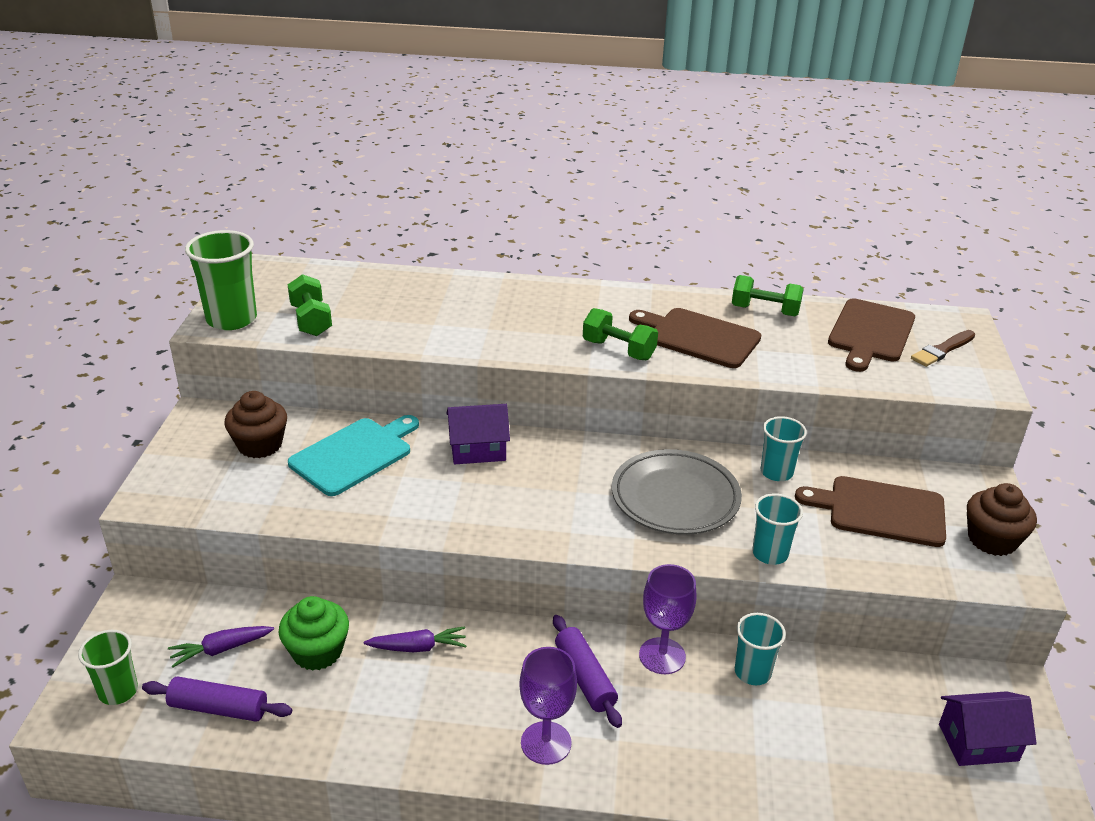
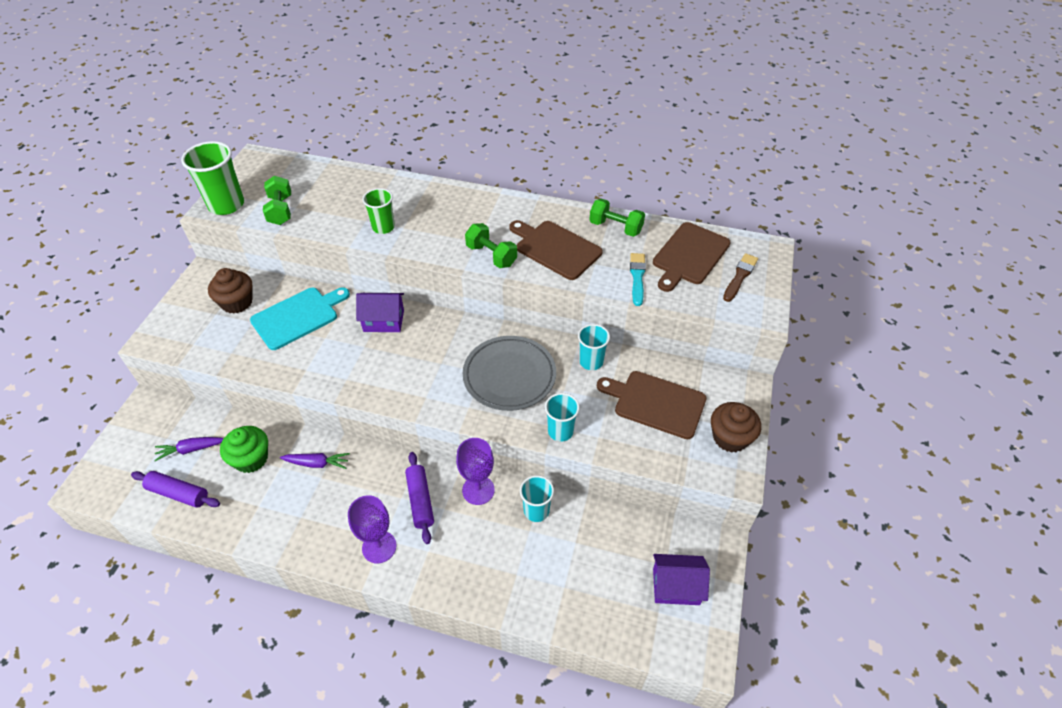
camera: 10 degrees right, 15 degrees up
(118, 691) = (120, 473): green cup -> green cup (383, 227)
(816, 359) = (637, 277): none -> turquoise brush
(942, 350) = (740, 276): brown brush -> brown brush turned 150 degrees clockwise

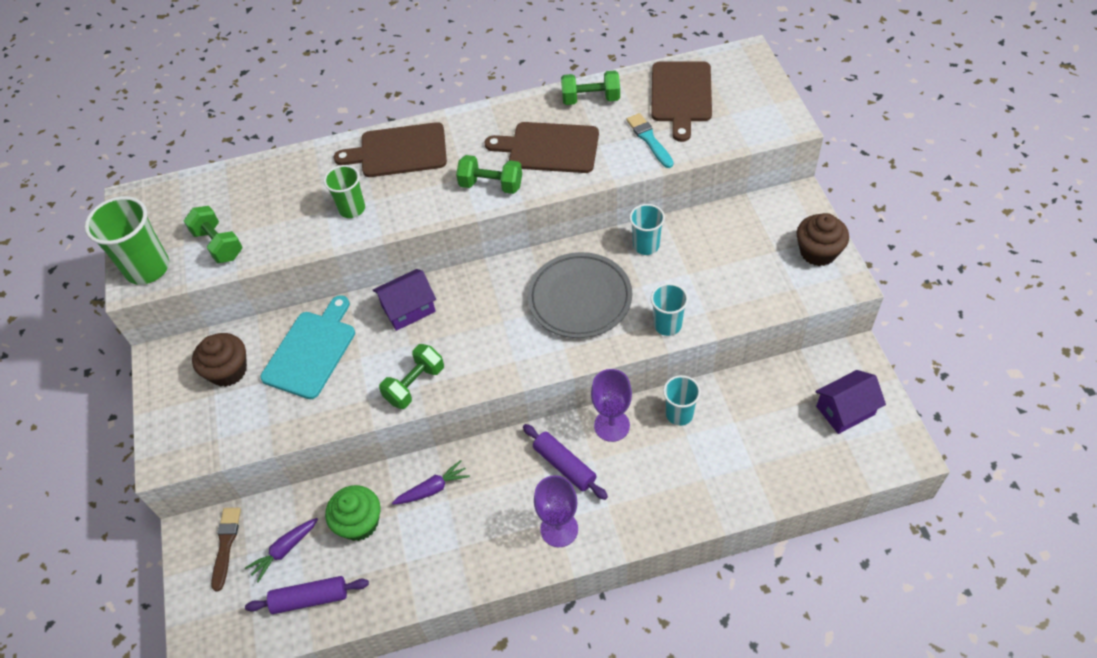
camera: 25 degrees left, 5 degrees up
(344, 376) = (415, 385): none -> green dumbbell
(656, 403) = (733, 254): brown cutting board -> brown cutting board (399, 151)
(740, 276) = (741, 94): brown brush -> brown brush (226, 545)

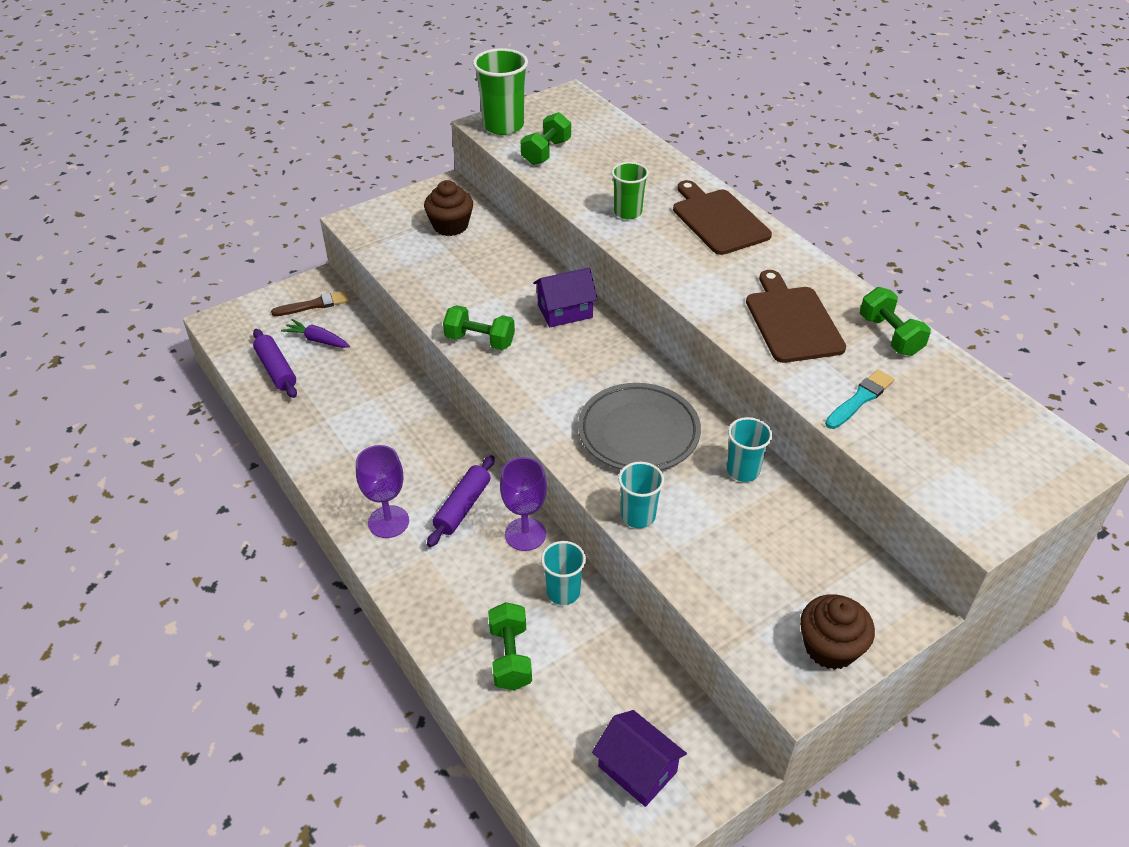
camera: 65 degrees right, 10 degrees down
(311, 351) = (490, 266): turquoise cutting board -> none
(359, 522) = (356, 377): green cupcake -> none
(408, 309) = (565, 311): purple house -> purple house turned 60 degrees counterclockwise
(432, 489) = (405, 415): purple carrot -> none
(491, 185) = (712, 292): green dumbbell -> green dumbbell (510, 657)
(681, 95) = (954, 411): brown cutting board -> none

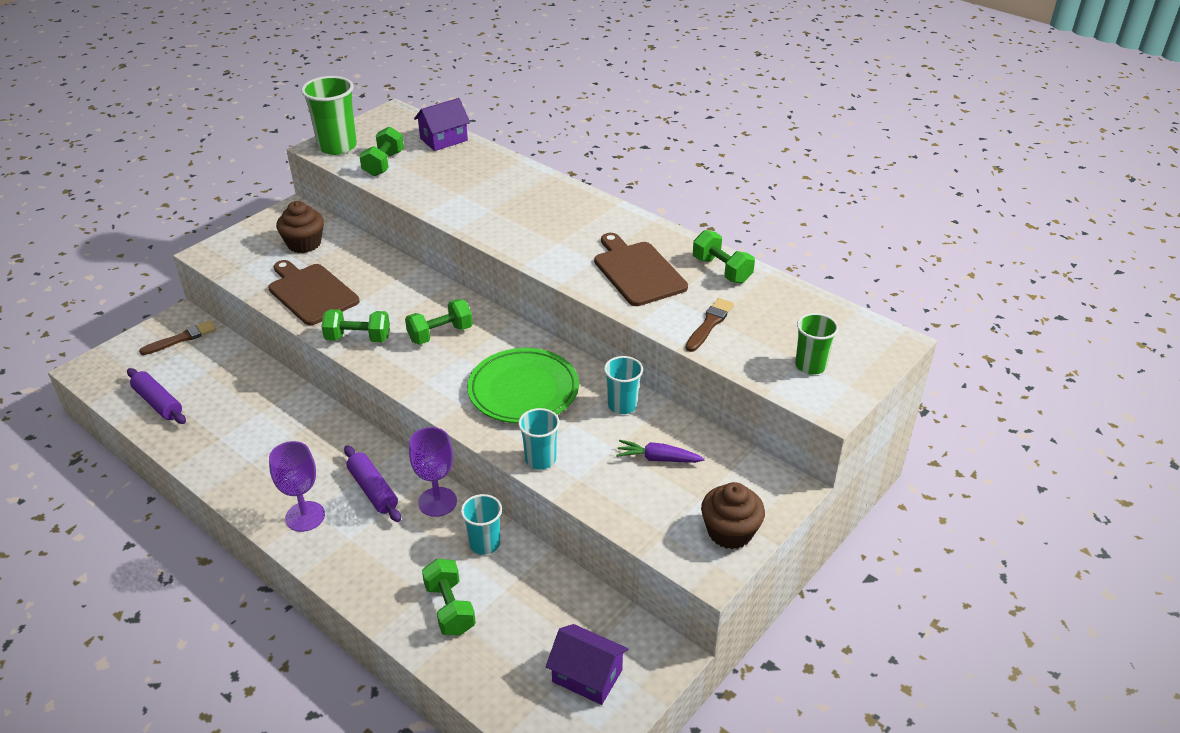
camera: 15 degrees left, 5 degrees down
(317, 340) = (193, 369): purple carrot -> purple carrot (658, 458)
(462, 507) = (373, 490): purple rolling pin -> purple rolling pin turned 45 degrees counterclockwise
(565, 311) = (431, 301): purple house -> purple house (444, 139)
(565, 351) = (440, 334): none -> green dumbbell
(628, 212) = (471, 204): green cup -> green cup (810, 366)
(638, 432) = (523, 390): grey plate -> green plate
(718, 220) = (553, 199): brown cutting board -> brown cutting board (311, 293)
(860, 399) = (709, 324): turquoise brush -> brown brush

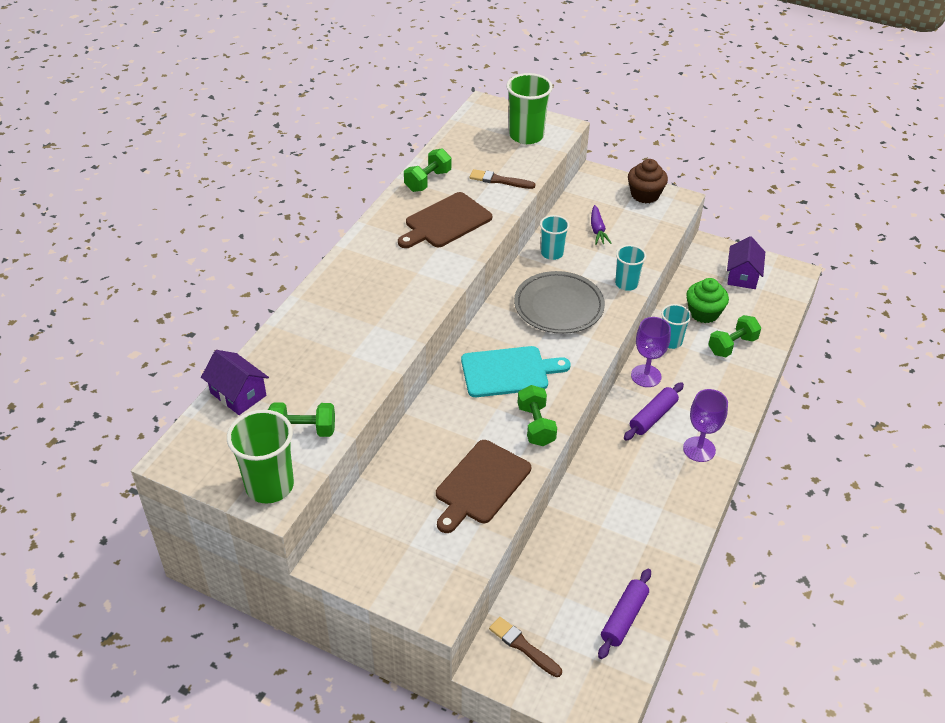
camera: 105 degrees left, 5 degrees up
(304, 244) = (396, 523): brown cupcake -> none
(440, 334) = (508, 372): green dumbbell -> turquoise cutting board
(523, 390) = (558, 306): green plate -> grey plate
(524, 598) = (703, 313): none -> green cupcake
(810, 366) = (526, 136): green cup -> green cup, size x1.62

